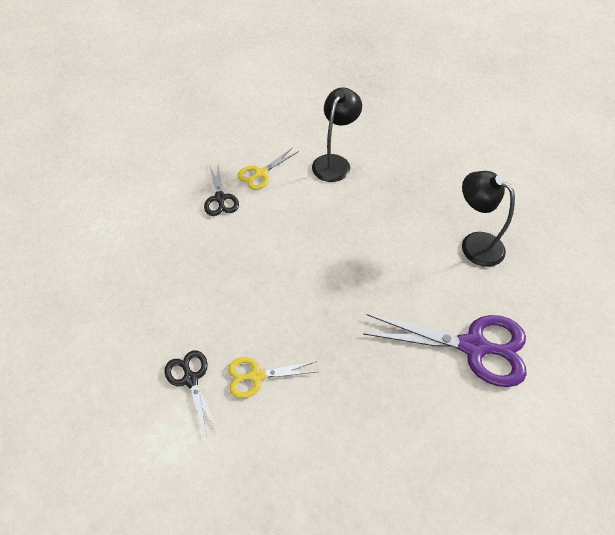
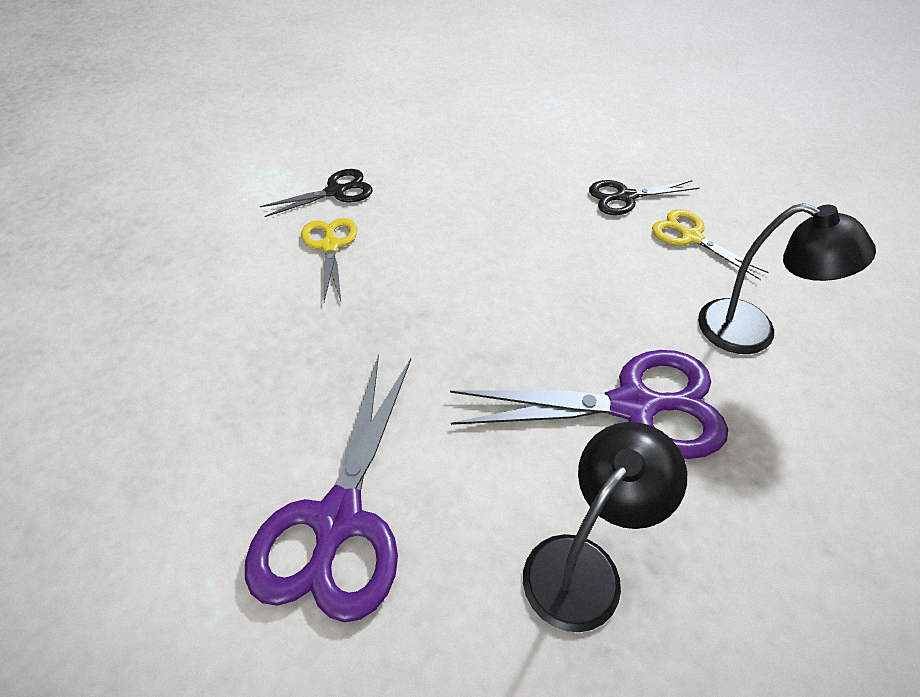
camera: 90 degrees right, 5 degrees down
(386, 215) = (634, 406): none -> purple scissors

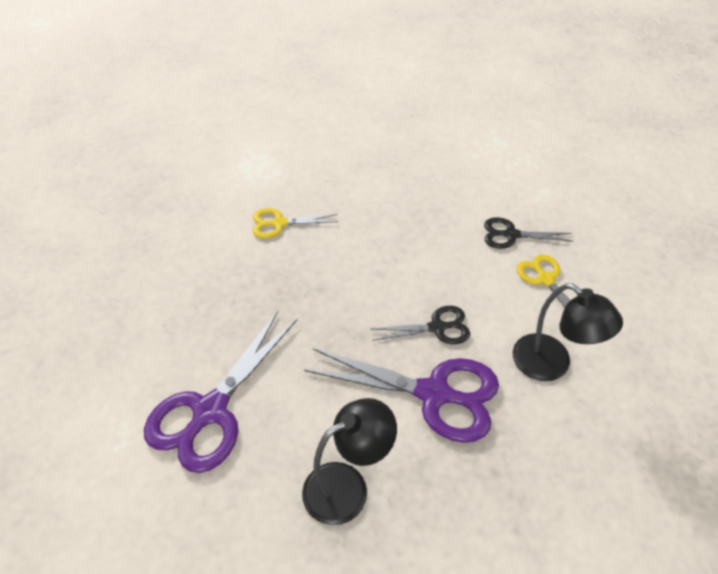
camera: 20 degrees right, 0 degrees up
(330, 246) = (279, 223): yellow scissors -> yellow scissors turned 105 degrees counterclockwise
(336, 192) = (299, 182): black scissors -> black scissors (437, 327)

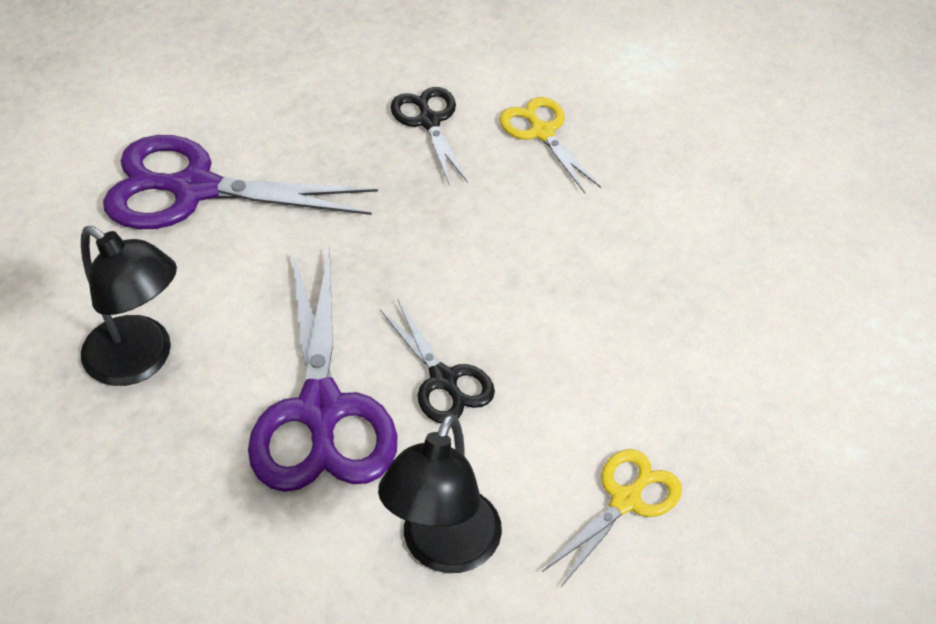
camera: 65 degrees right, 0 degrees up
(511, 235) = (702, 425): black scissors -> black scissors (429, 121)

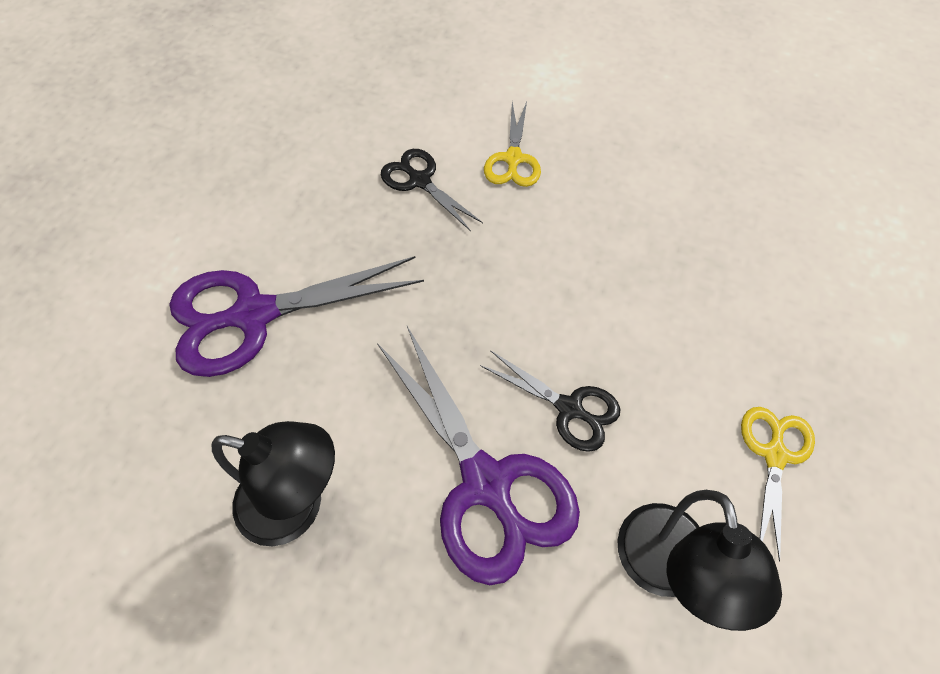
camera: 25 degrees left, 10 degrees up
(542, 132) = (513, 159): yellow scissors -> yellow scissors turned 120 degrees counterclockwise

